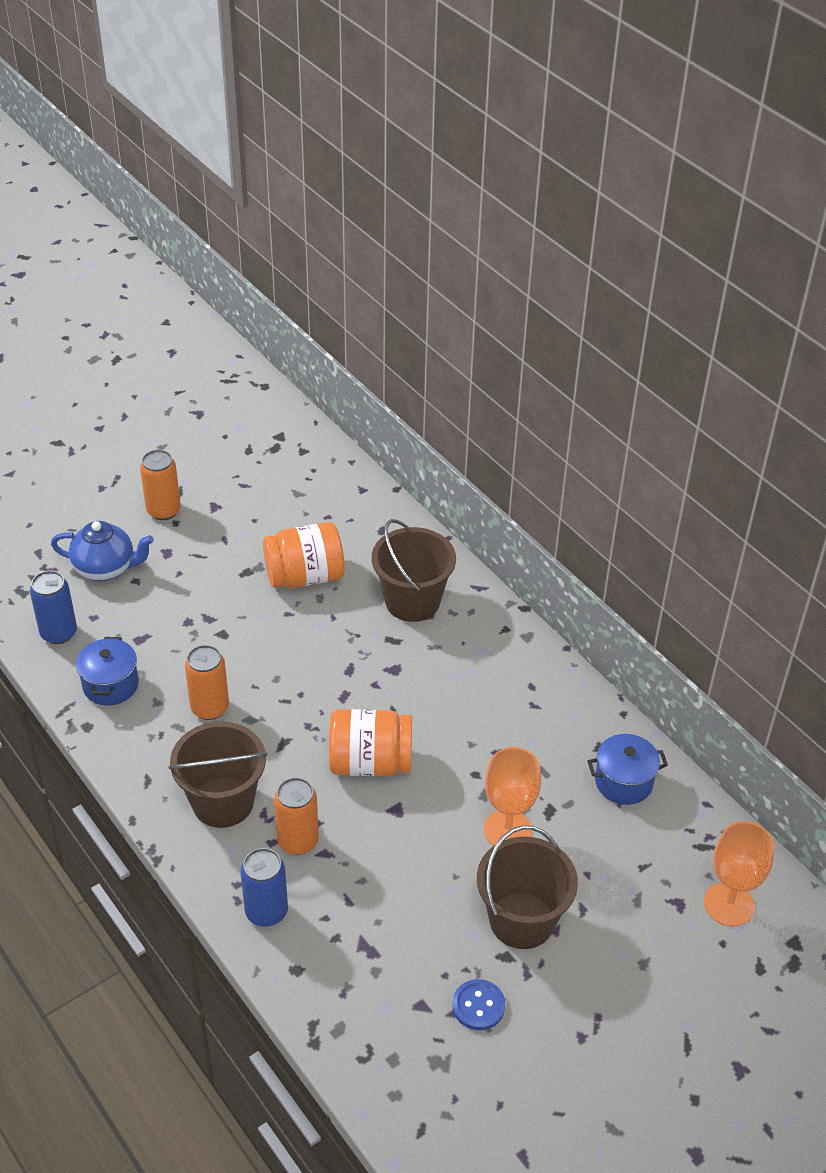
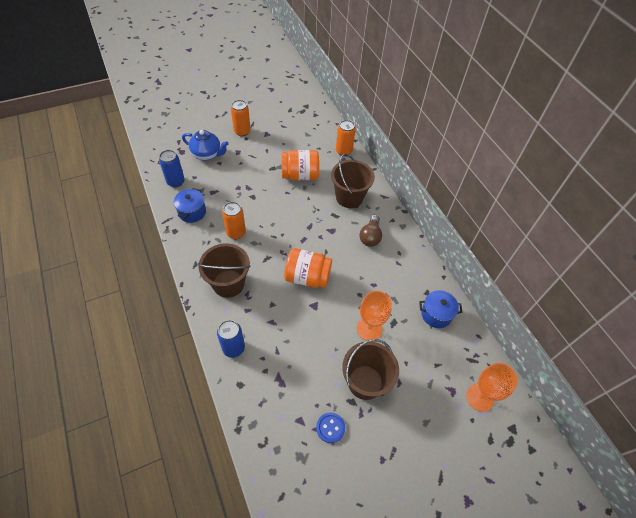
camera: 10 degrees right, 10 degrees up
(298, 841) = (260, 312): orange can -> orange can (344, 151)
(470, 667) = (370, 236): none -> brown light bulb

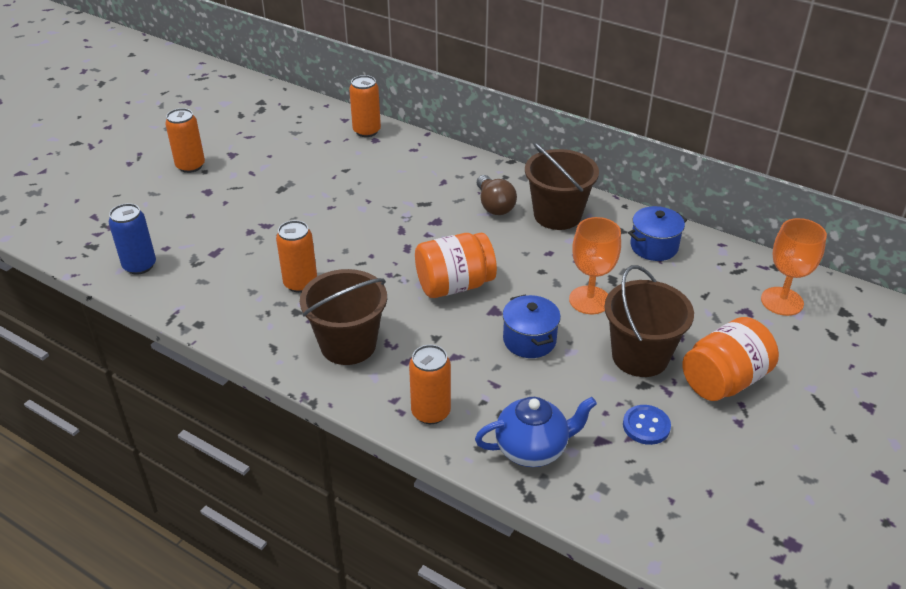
camera: 30 degrees left, 15 degrees down
(192, 212) = (205, 289): blue pot -> blue pot (529, 340)
(207, 154) = (160, 213): blue teapot -> blue teapot (532, 449)
(233, 348) = (431, 412): blue can -> orange can
(300, 175) = (330, 180): orange jar -> orange jar (724, 381)
(349, 197) = (424, 176): brown bucket -> brown bucket (557, 215)

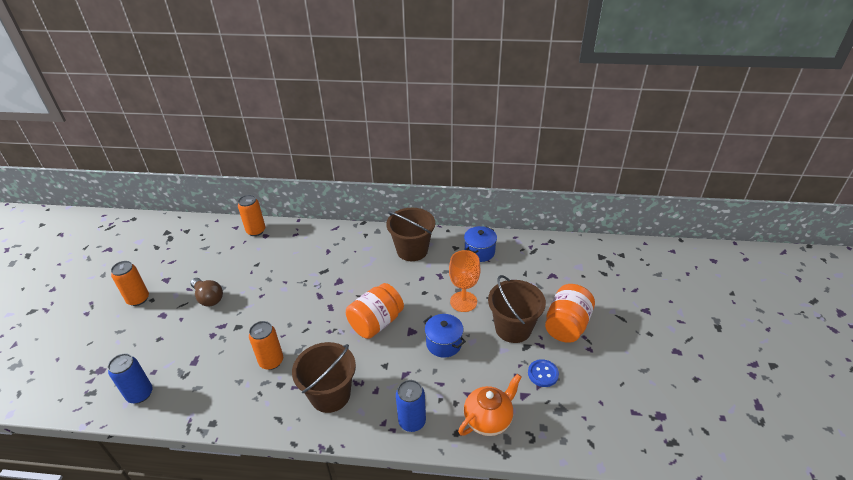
camera: 25 degrees left, 0 degrees up
(431, 412) = (412, 421): orange can -> blue can
(494, 205) = (370, 257): brown light bulb -> brown light bulb (208, 298)
(532, 449) = (488, 419): blue teapot -> orange teapot
(782, 301) = (567, 262): orange goblet -> none

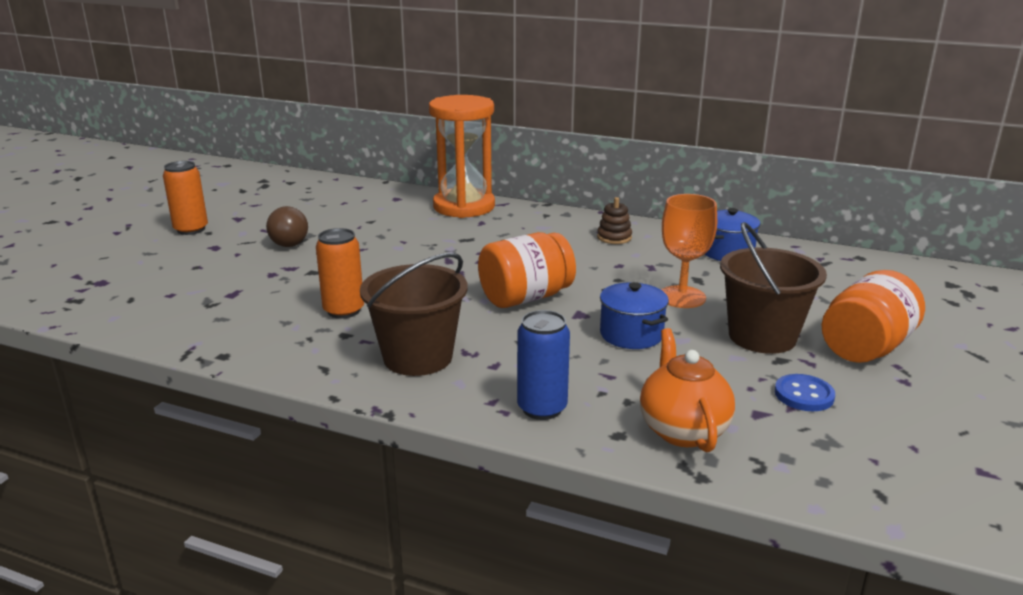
camera: 15 degrees right, 15 degrees down
(140, 394) = (139, 312): blue can -> none
(256, 231) = (385, 193): orange can -> none
(312, 236) = (464, 207): none -> orange hourglass
(412, 250) = (614, 237): brown bucket -> brown stacking toy
(488, 419) = (682, 430): orange teapot -> orange teapot turned 75 degrees counterclockwise

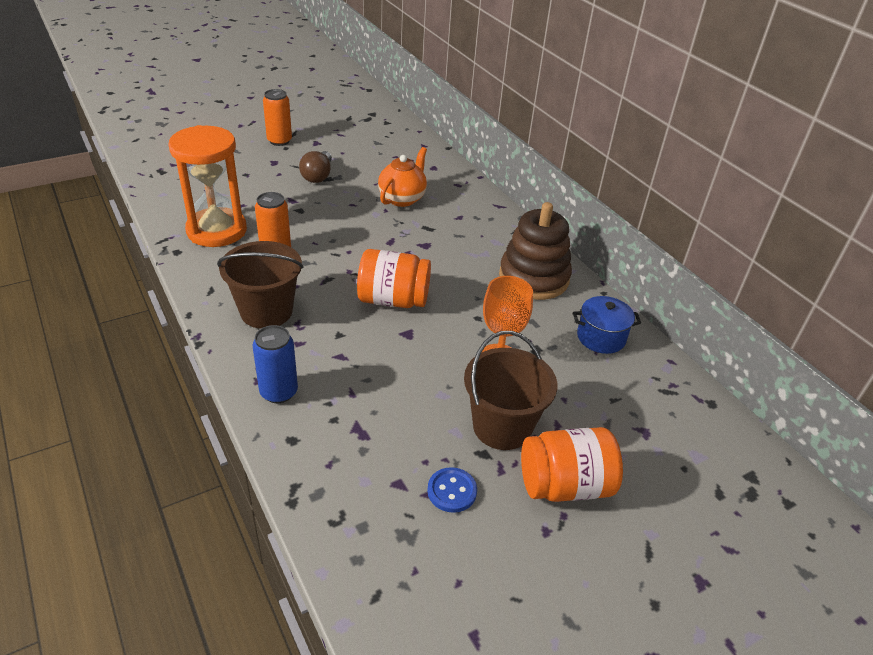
camera: 35 degrees right, 15 degrees up
(464, 207) = (468, 196): orange hourglass -> orange hourglass (217, 230)
(614, 237) = (533, 278): brown stacking toy -> brown stacking toy, size x2.27
(631, 334) = (414, 370): blue pot -> none
(682, 430) = (332, 462): orange teapot -> orange teapot (402, 198)

